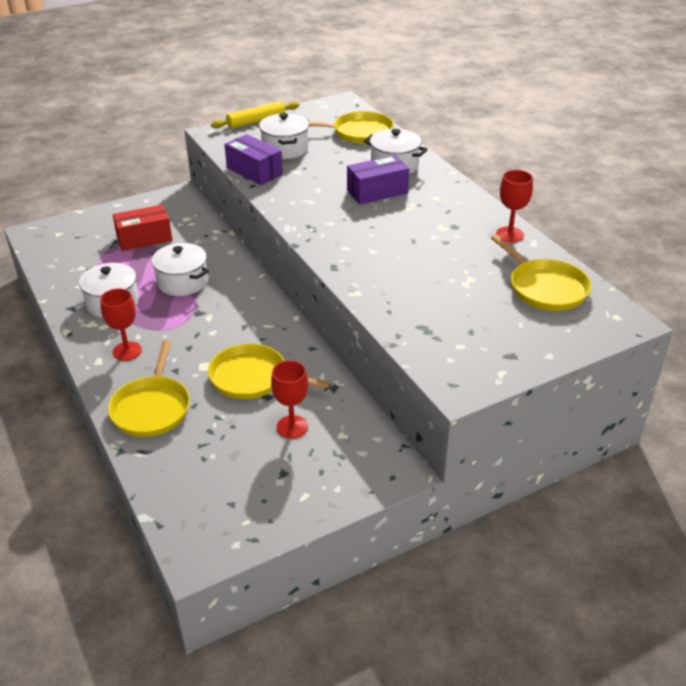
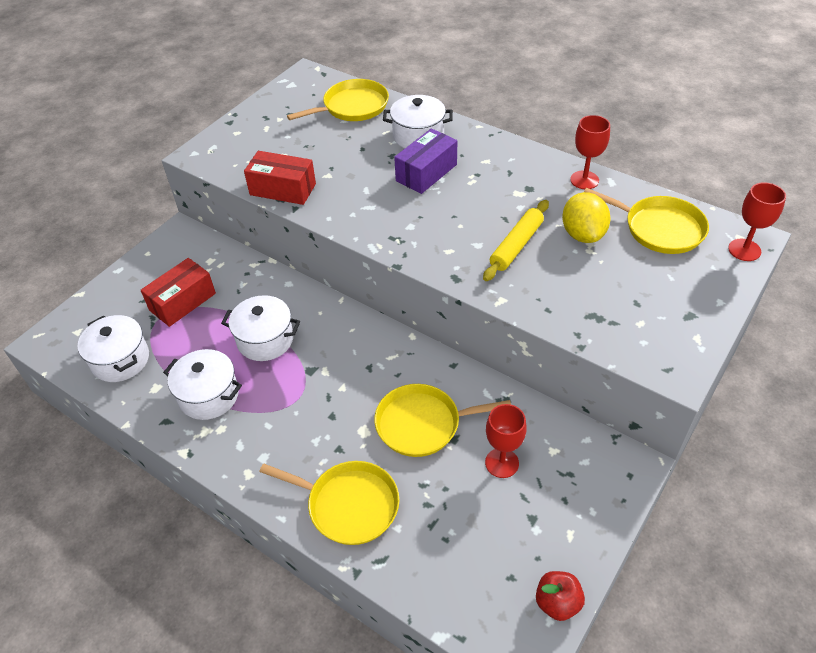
camera: 25 degrees left, 10 degrees up
(127, 351) = (270, 448): red goblet -> red goblet (744, 250)
(152, 408) = (349, 505): yellow pan -> yellow pan turned 45 degrees counterclockwise
(253, 535) = (557, 603): none -> red apple
(254, 171) = (283, 189): purple box -> red box
(256, 121) = (234, 125): yellow rolling pin -> yellow rolling pin (516, 245)
(285, 149) = (293, 151): white pot -> white pot (120, 360)
(470, 271) = (582, 234): none -> yellow lemon

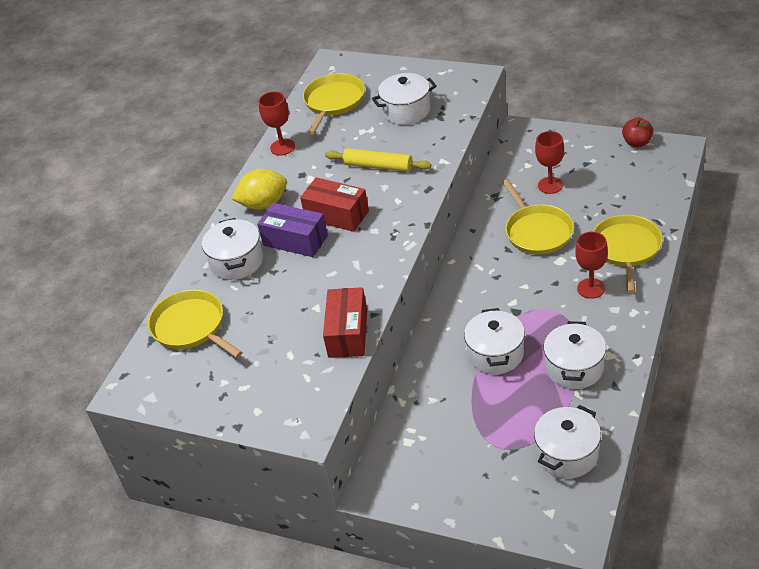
camera: 100 degrees left, 5 degrees down
(182, 302) = (474, 438): red box -> red box (337, 215)
(582, 234) = (353, 136): yellow lemon -> yellow lemon (264, 204)
(617, 287) = (406, 111): none -> white pot
(744, 250) = (345, 64): red goblet -> red goblet (591, 288)

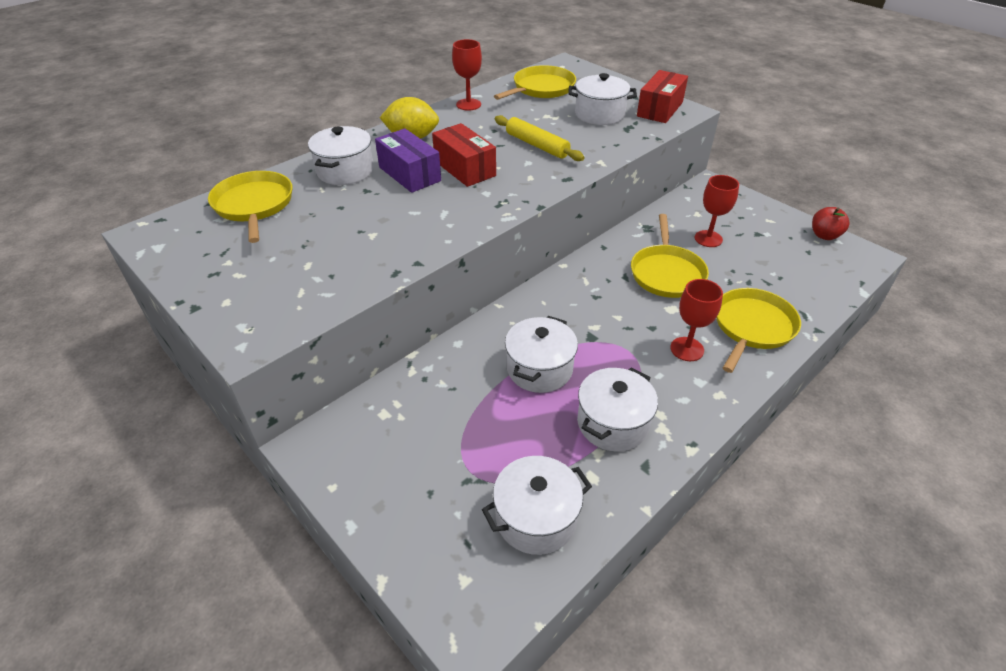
camera: 20 degrees right, 0 degrees up
(348, 333) = (377, 269): red box -> red box (659, 109)

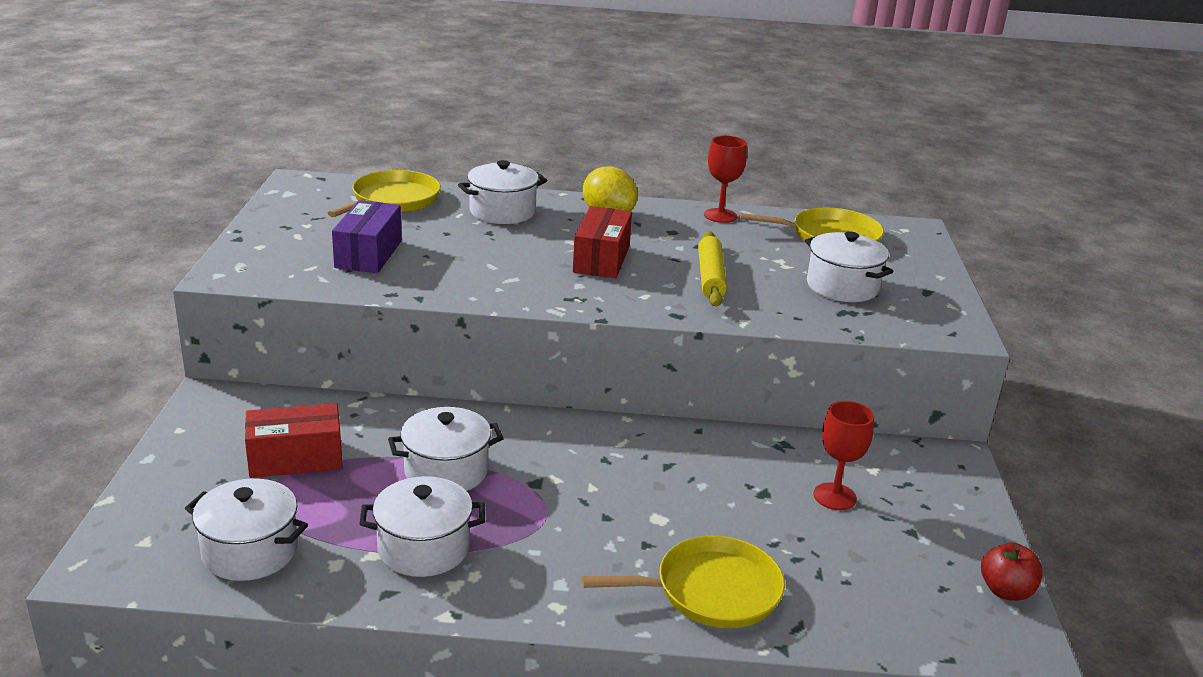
camera: 45 degrees right, 15 degrees down
(410, 174) = (547, 239): purple box -> purple box (368, 254)
(659, 109) = (929, 316): red box -> red box (295, 459)
(666, 273) = (718, 491): yellow pan -> none
(687, 349) = (603, 555): red goblet -> none

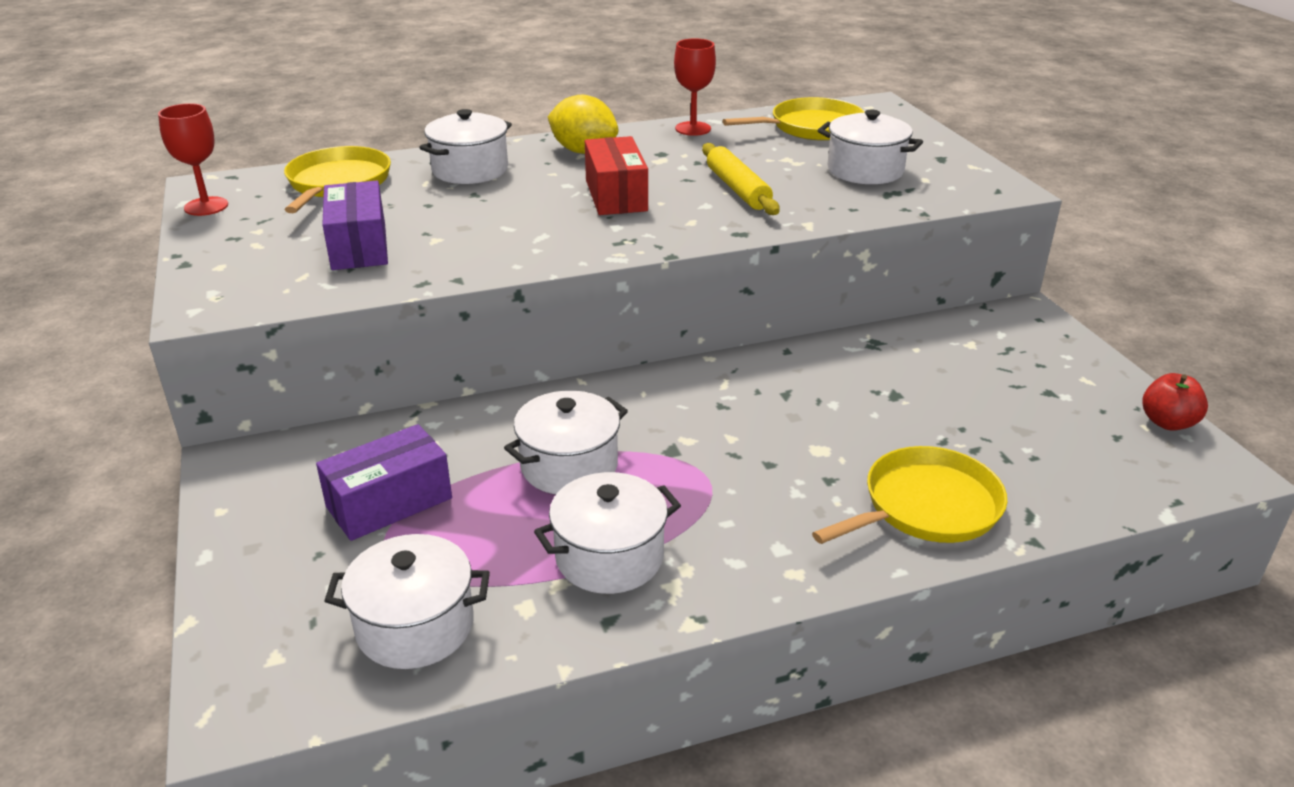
camera: 20 degrees left, 5 degrees up
(295, 459) = (389, 502): red box -> purple box
(834, 496) = (959, 379): red goblet -> red goblet (206, 206)

